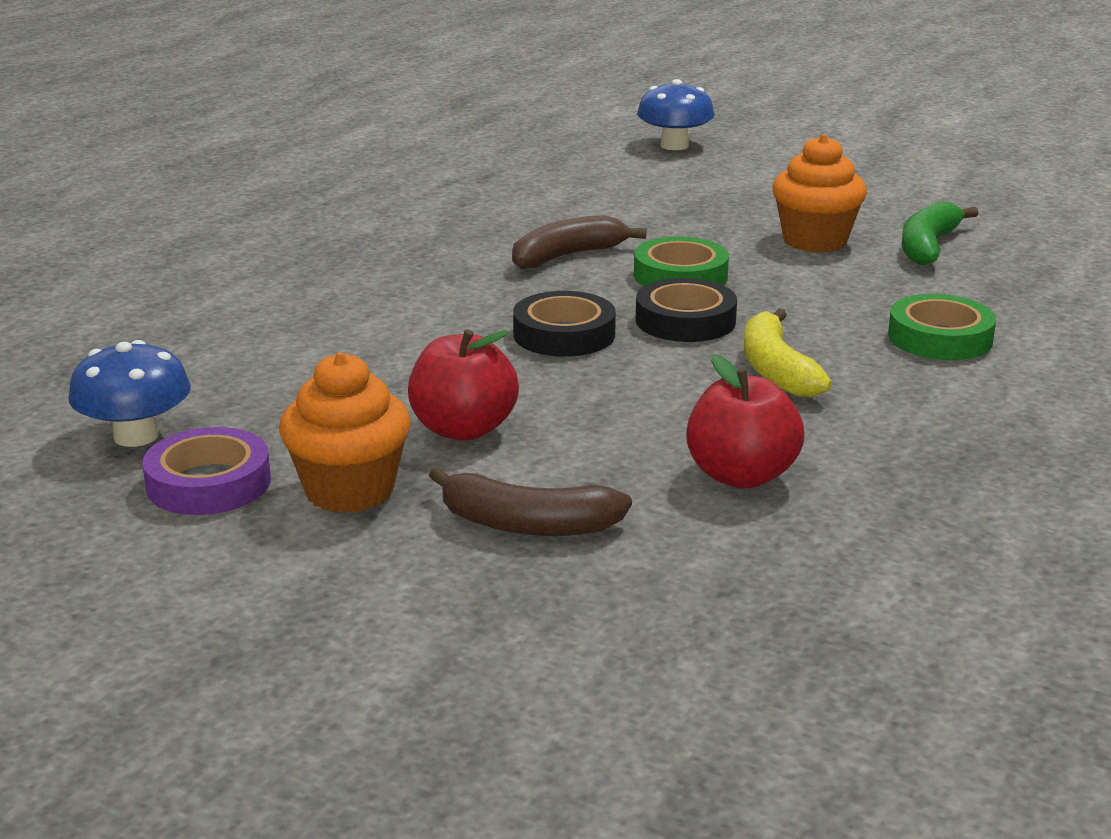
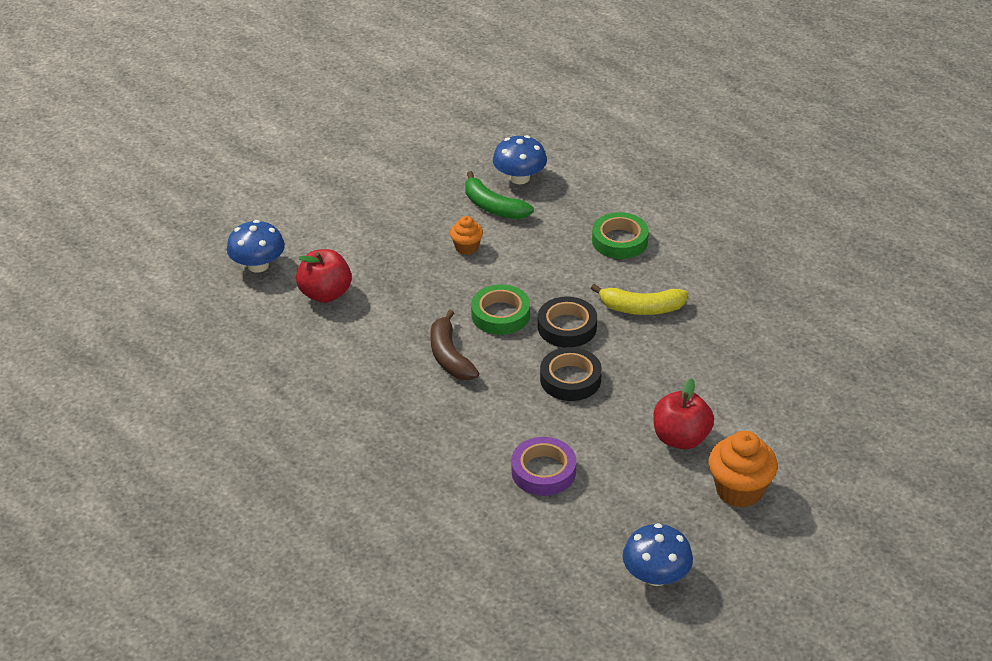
camera: 75 degrees left, 15 degrees up
(209, 483) = (719, 545): purple tape -> purple tape (543, 471)
(527, 524) = (785, 430): brown banana -> none
(741, 475) = (753, 348): red apple -> red apple (325, 294)
(815, 240) = (466, 247): orange cupcake -> orange cupcake, size x0.57
(1020, 255) = (519, 178): none -> blue mushroom

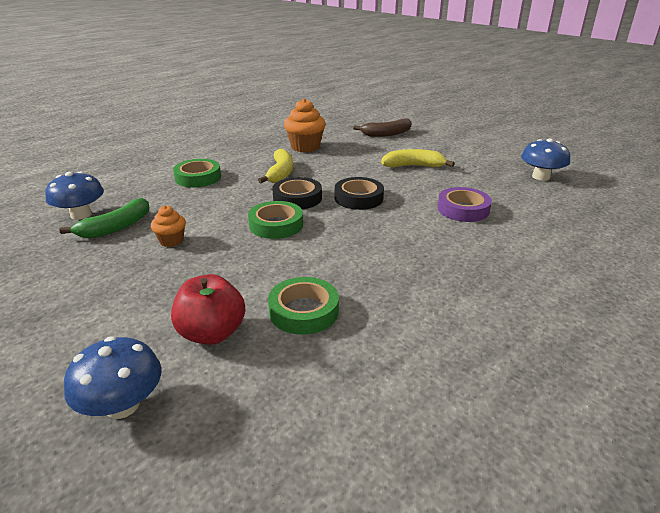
camera: 90 degrees left, 10 degrees down
(349, 342) = (304, 311): none -> green tape
(449, 356) = (330, 249): brown banana -> brown banana (386, 134)
(681, 438) = (413, 166): red apple -> yellow banana
(739, 490) = (454, 153): orange cupcake -> orange cupcake (305, 147)

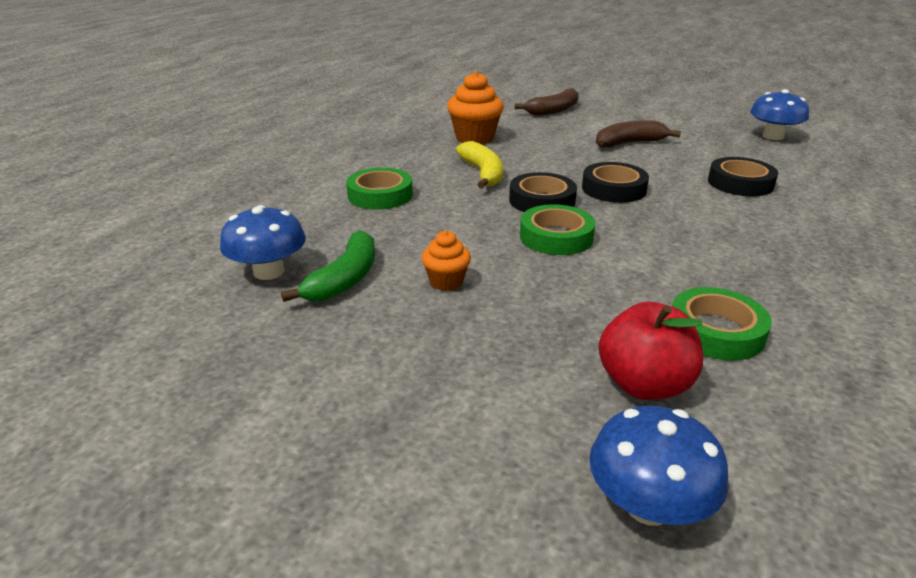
camera: 20 degrees left, 0 degrees up
(413, 166) = (629, 143): yellow banana -> brown banana
(463, 209) = (740, 183): purple tape -> black tape

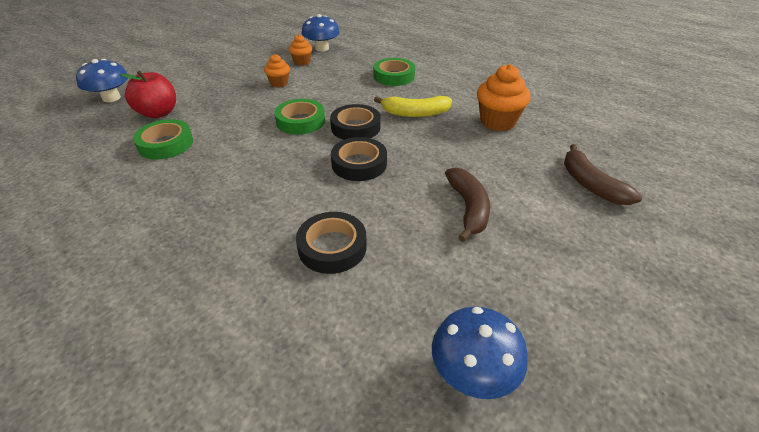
camera: 105 degrees right, 10 degrees up
(344, 279) = (302, 62): green banana -> orange cupcake

